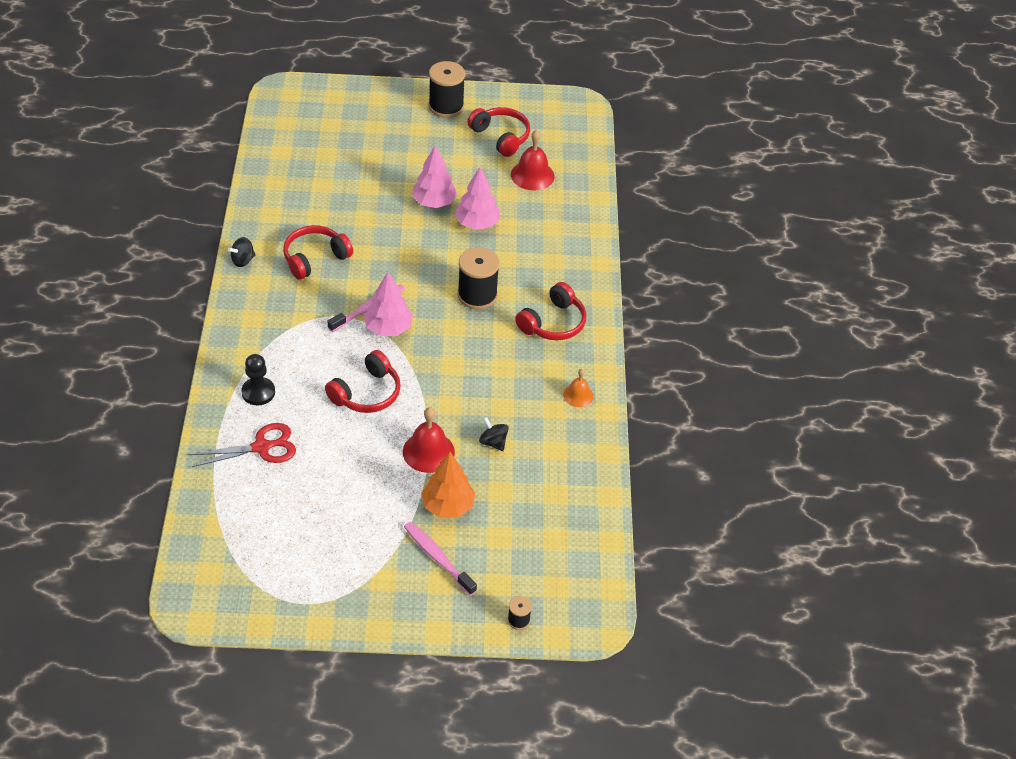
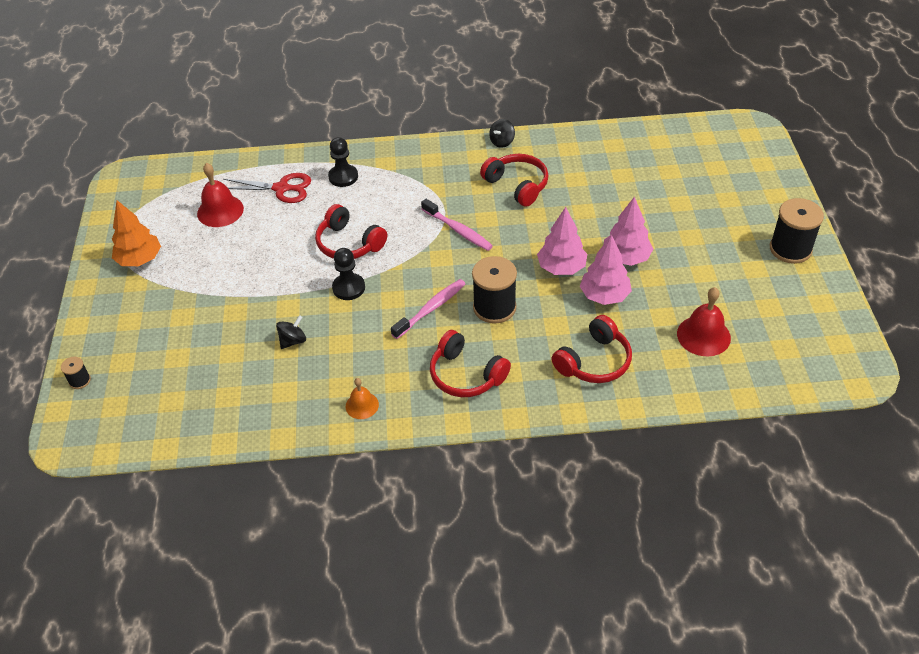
camera: 90 degrees right, 0 degrees up
(243, 260) = (502, 142): black spinning top -> black spinning top turned 105 degrees counterclockwise
(261, 447) = (281, 188): red scissors -> red scissors turned 60 degrees counterclockwise
(388, 328) = (434, 247): pink tree -> pink tree (561, 268)
(428, 452) = (279, 295): red bell -> red bell (220, 211)
(430, 397) = (348, 288): none -> black pawn
(437, 557) = (156, 315): pink toothbrush -> pink toothbrush (431, 309)
(448, 506) = (214, 316): orange tree -> orange tree (140, 260)
(501, 137) = (759, 301): red headphones -> red headphones (594, 361)

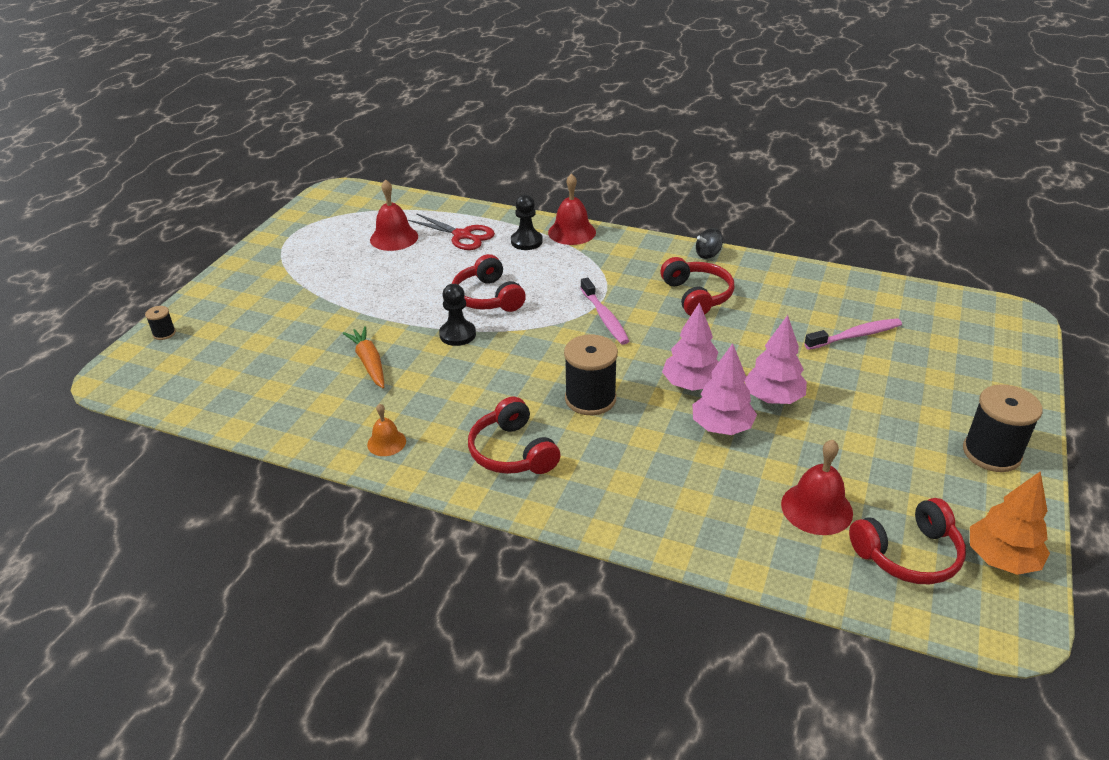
camera: 25 degrees right, 10 degrees down
(140, 260) = (295, 256): orange tree -> orange tree (1001, 559)
(293, 341) = (369, 363): black spinning top -> orange carrot
(376, 155) = (572, 232): none -> red bell
(431, 309) = (523, 378): pink toothbrush -> pink toothbrush (855, 336)
(594, 361) = (663, 488): red headphones -> red headphones (908, 554)

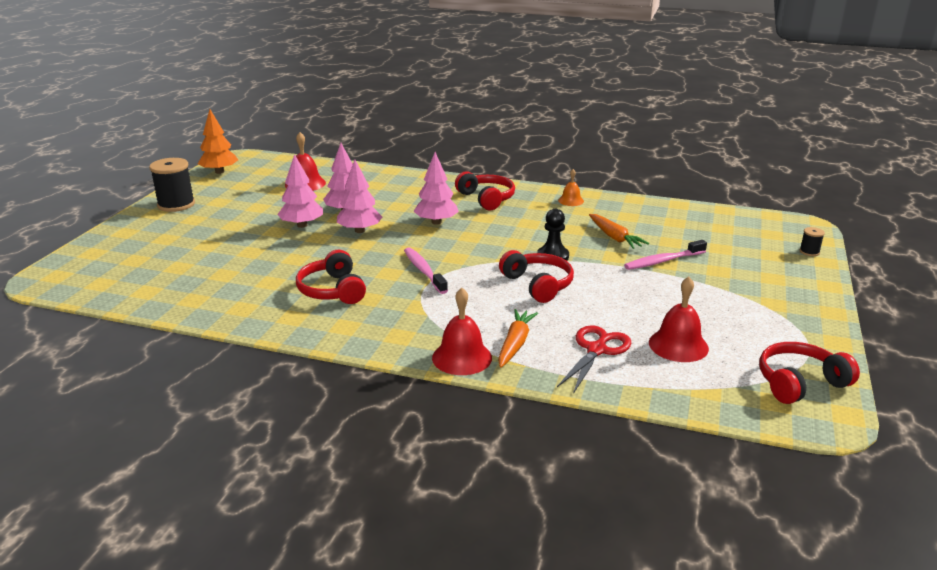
camera: 175 degrees right, 10 degrees down
(462, 235) = (596, 350): red scissors -> red scissors turned 90 degrees clockwise
(526, 241) = (515, 344): black pawn -> orange carrot
(590, 399) = (436, 222): black spool -> pink tree
(708, 254) = (303, 332): black spinning top -> none
(855, 336) = (206, 262): pink toothbrush -> pink toothbrush (663, 261)
(908, 554) = (267, 172): red headphones -> red headphones (800, 383)

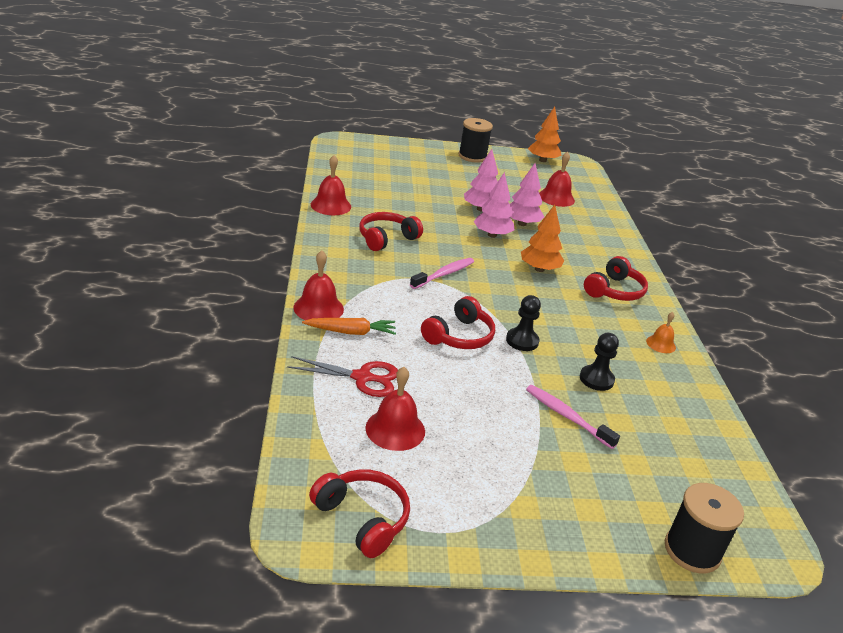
camera: 65 degrees right, 5 degrees up
(227, 314) = (331, 205): none -> red bell
(436, 222) = (539, 269): pink tree -> orange tree
(614, 237) = (596, 379): orange carrot -> black pawn
(809, 252) = (692, 550): black spool -> black spool, size x2.10

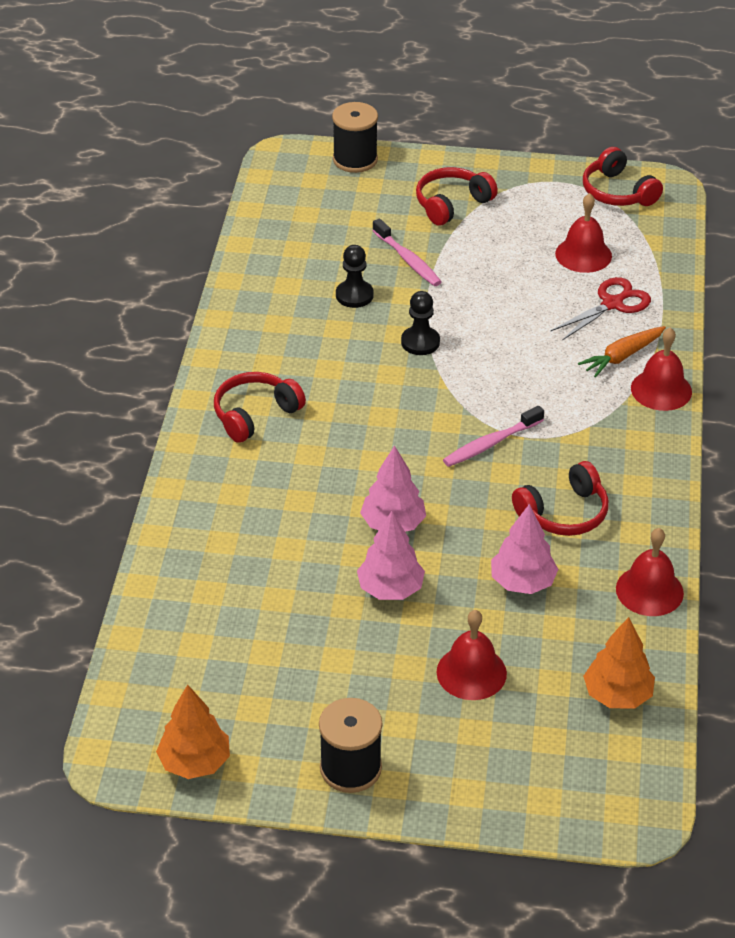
camera: 165 degrees left, 10 degrees up
(351, 332) = (622, 357): orange carrot -> orange carrot turned 45 degrees counterclockwise
(362, 377) = (612, 304): red scissors -> red scissors turned 120 degrees clockwise
(459, 336) = (495, 349): red headphones -> red headphones (452, 204)
(522, 224) = (331, 552): pink tree -> pink tree (522, 582)
(539, 269) = (347, 453): orange tree -> orange tree (617, 695)
(556, 198) = (232, 627): red bell -> red bell (471, 672)
(661, 344) = (246, 335): orange bell -> none

